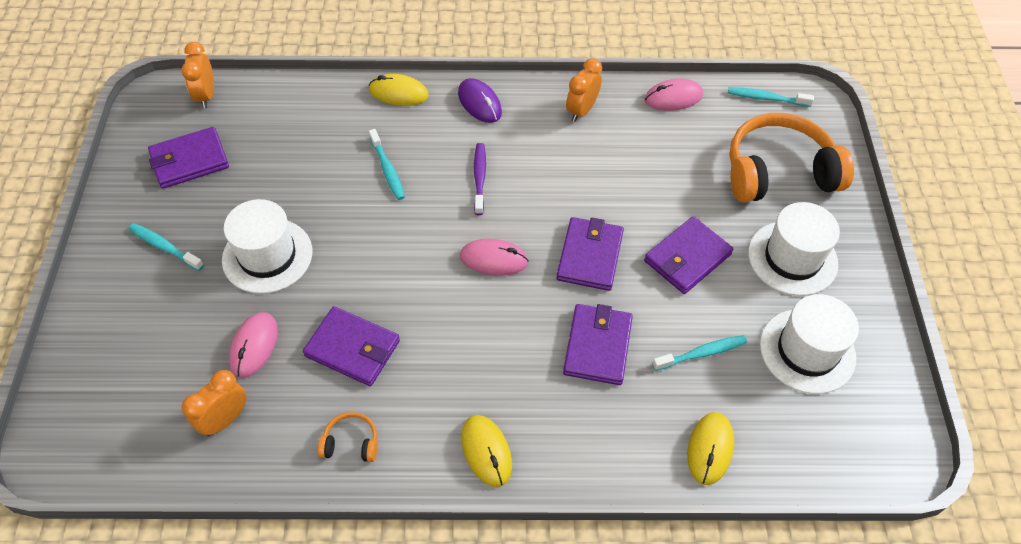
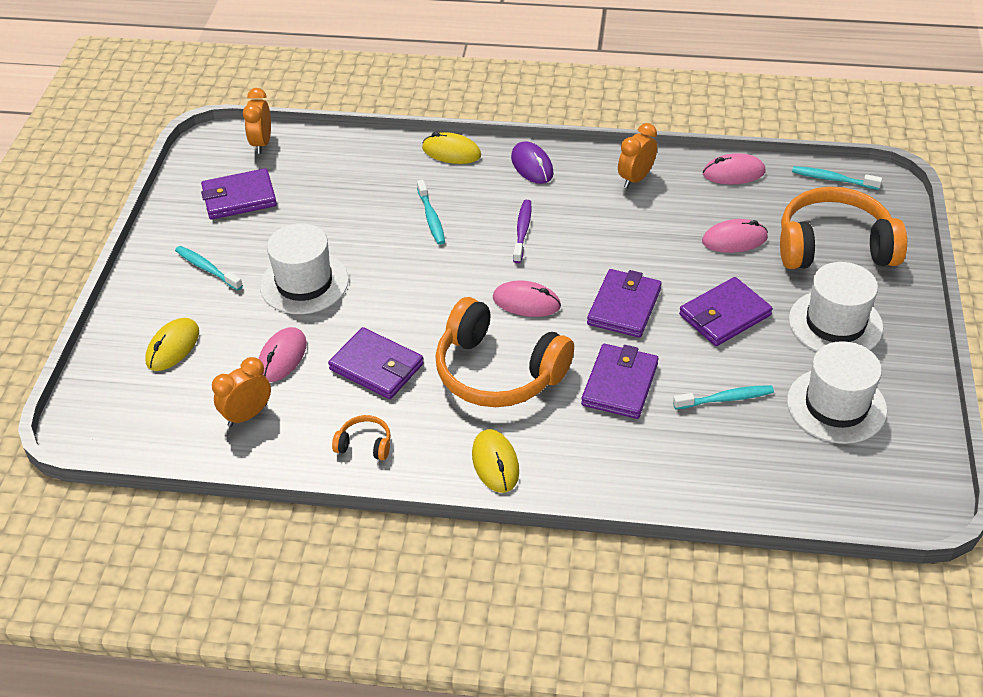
camera: 10 degrees right, 10 degrees down
(476, 343) = (498, 372): none -> orange headphones
(684, 172) = (734, 240): none -> pink mouse
(710, 449) = (720, 481): yellow mouse -> yellow mouse (173, 347)

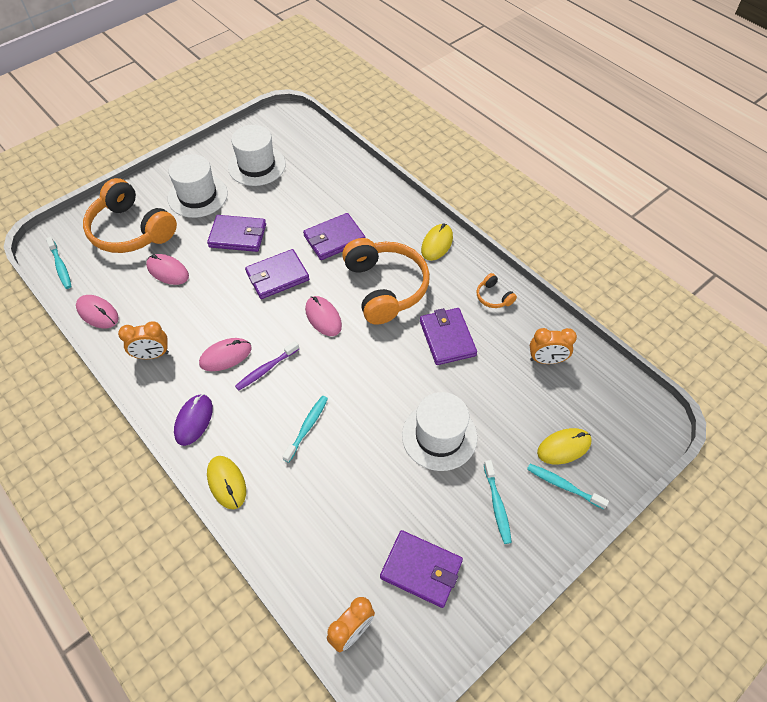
camera: 140 degrees left, 10 degrees up
(282, 357) = (497, 386): pink mouse -> pink mouse (225, 356)
(725, 399) = (297, 199): turquoise toothbrush -> turquoise toothbrush (563, 486)

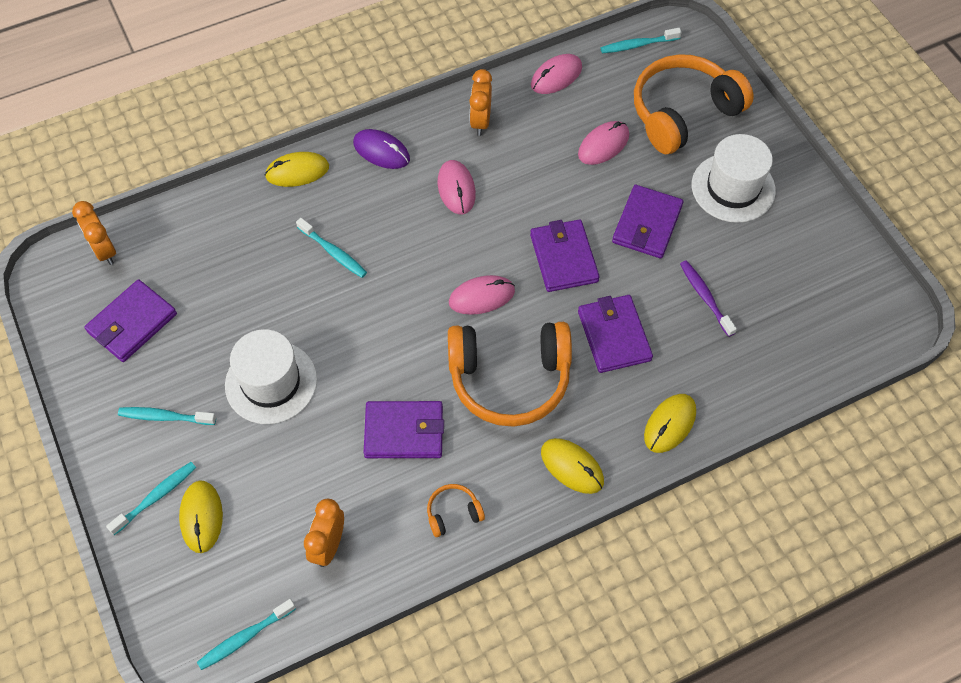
camera: 105 degrees right, 5 degrees up
(256, 165) = (784, 264): white hat -> none
(266, 369) = (424, 225): purple toothbrush -> purple toothbrush (705, 297)
(390, 203) = (669, 424): none -> yellow mouse
(630, 390) = (245, 637): none -> turquoise toothbrush

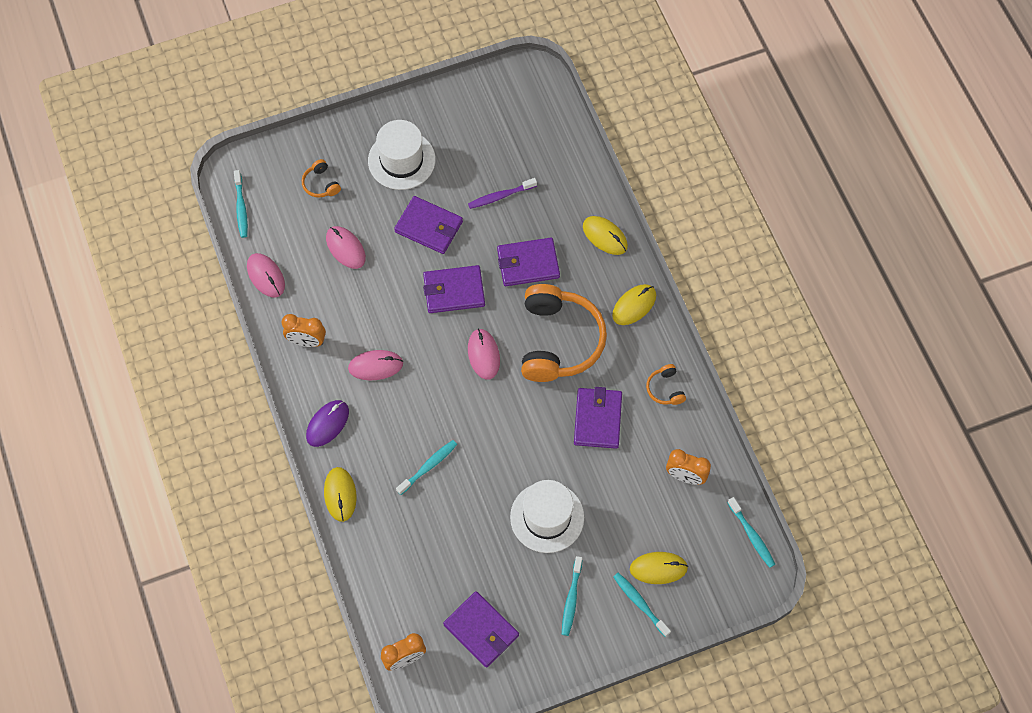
camera: 85 degrees left, 5 degrees up
(683, 113) = (321, 184): orange headphones -> orange headphones, size x0.42

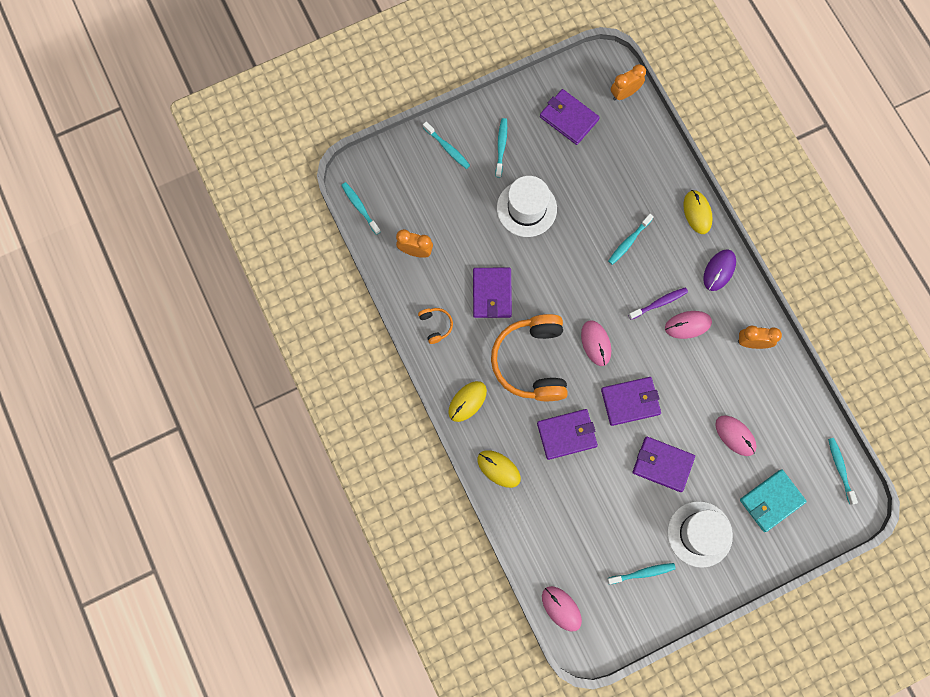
camera: 175 degrees right, 10 degrees up
(266, 276) = (801, 401): pink mouse -> pink mouse (561, 608)
(321, 184) = (771, 501): orange headphones -> turquoise wallet
(466, 130) = (642, 573): none -> turquoise toothbrush
(500, 196) = (600, 502): purple toothbrush -> purple toothbrush (659, 303)
(658, 568) = (434, 175): yellow mouse -> none

